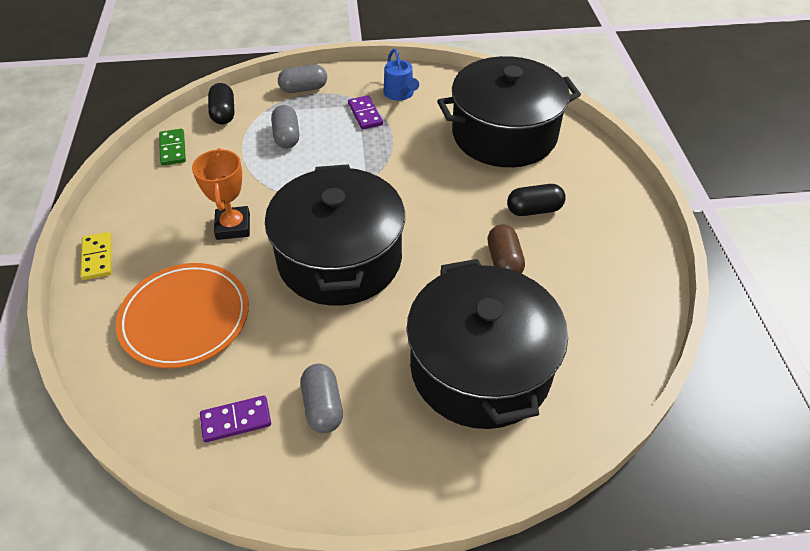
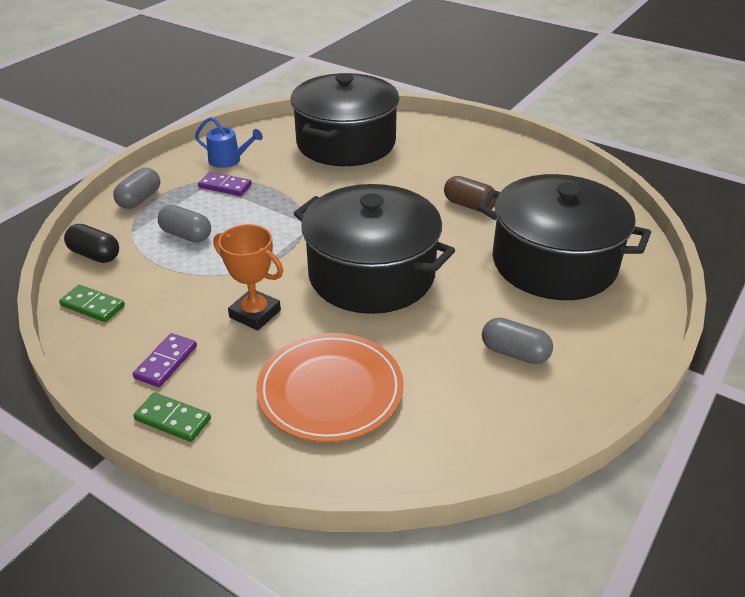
camera: 50 degrees left, 10 degrees down
(97, 257) = (172, 419): yellow domino -> green domino
(236, 420) = (481, 408): purple domino -> purple domino (166, 362)
(534, 210) = (437, 170): black capsule -> none

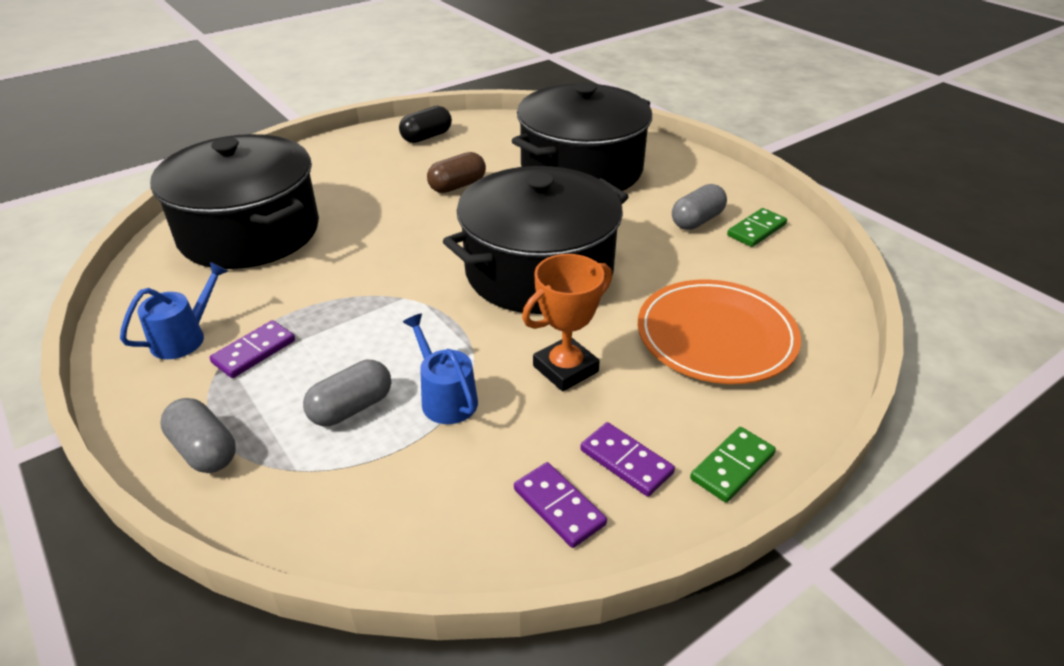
camera: 70 degrees left, 0 degrees up
(92, 306) = (465, 533): green domino -> green domino (756, 230)
(95, 255) = (328, 521): black capsule -> black capsule (426, 137)
(119, 339) = (559, 507): none -> purple domino
(206, 268) = (445, 398): none -> blue watering can

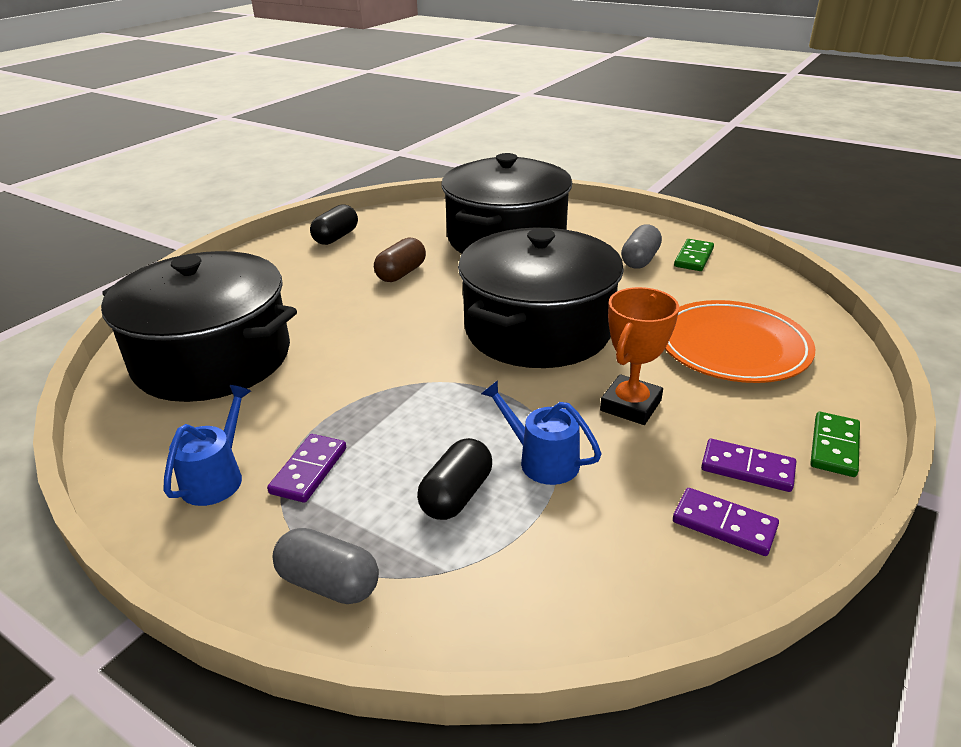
camera: 20 degrees left, 5 degrees down
(351, 408) = (456, 495): grey capsule -> black capsule

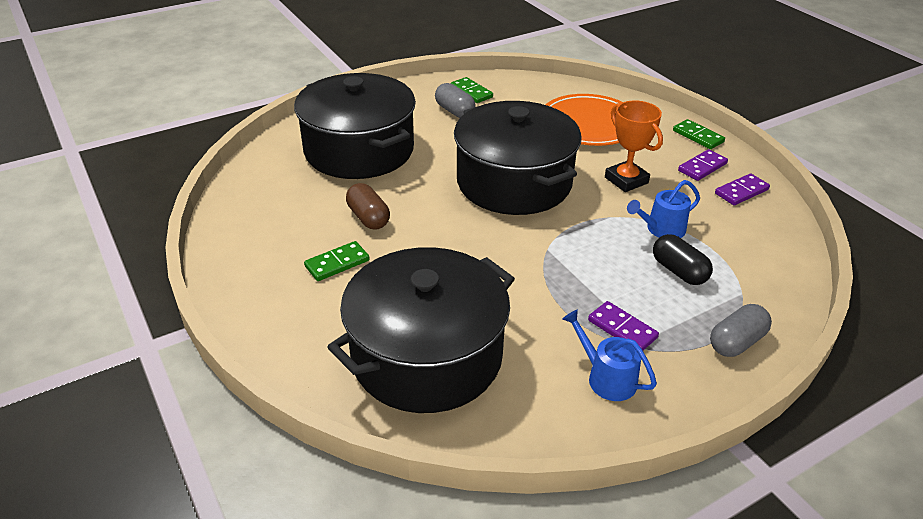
camera: 65 degrees left, 5 degrees up
(322, 280) = (337, 263): none -> green domino
(336, 237) = (252, 236): black capsule -> none

